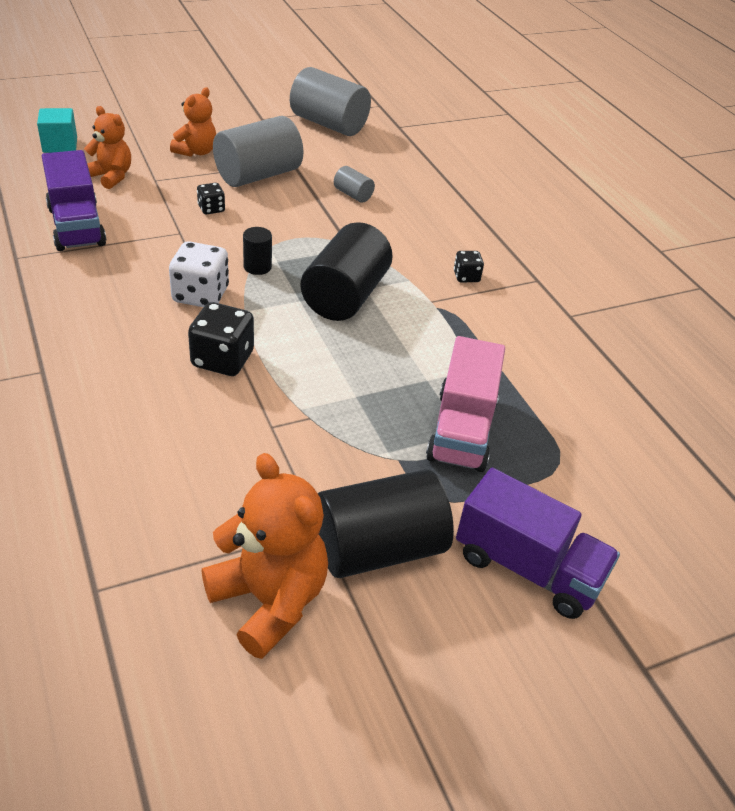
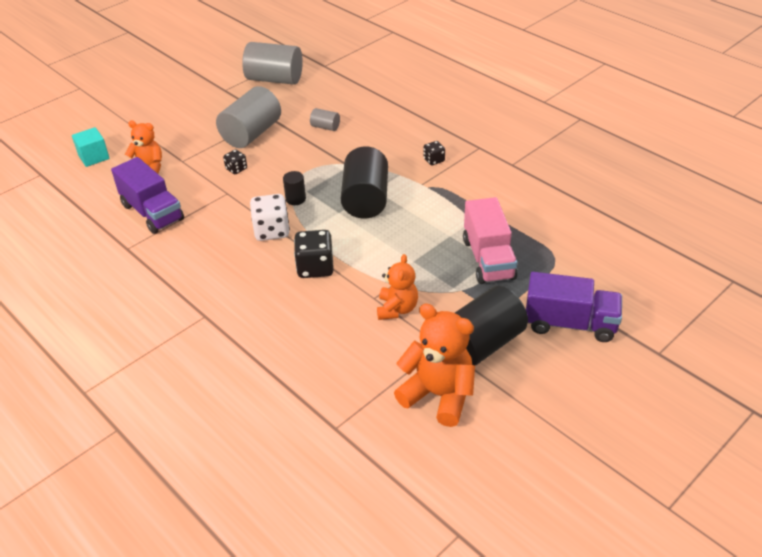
camera: 15 degrees left, 0 degrees up
(196, 151) = (196, 130): orange teddy bear -> orange teddy bear (397, 309)

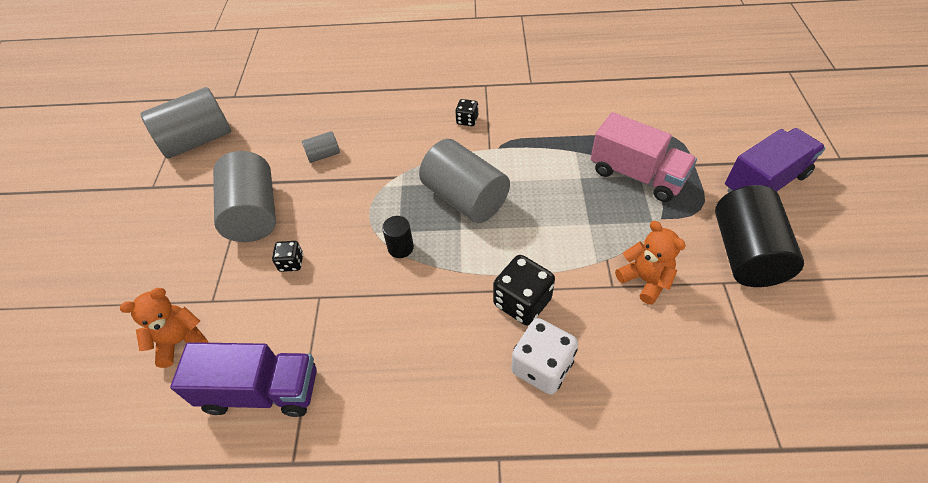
camera: 45 degrees left, 10 degrees up
(94, 157) = (78, 385): turquoise cube -> none
(271, 231) = (426, 300): white dice -> white dice (542, 367)
(365, 199) = (465, 198): black cylinder -> grey cylinder
(438, 395) = (792, 330): orange teddy bear -> none

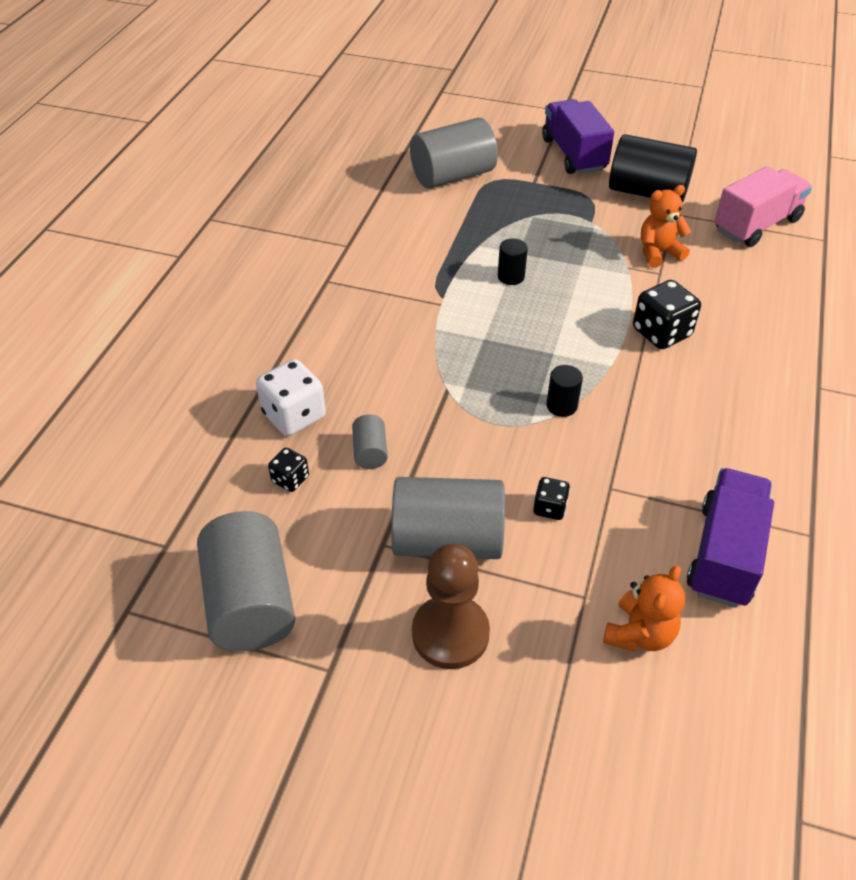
camera: 75 degrees left, 5 degrees down
(178, 234) = (450, 633): none -> brown pawn
(181, 341) = (639, 633): orange teddy bear -> orange teddy bear turned 135 degrees counterclockwise
(465, 198) = (509, 340): grey cylinder -> grey cylinder (453, 176)
(467, 120) = (382, 310): black dice -> black dice (290, 479)
(542, 367) = (734, 338): white dice -> white dice (294, 416)
(545, 181) = (511, 276): none -> black cylinder
(636, 175) = (531, 218): pink truck -> pink truck (756, 225)

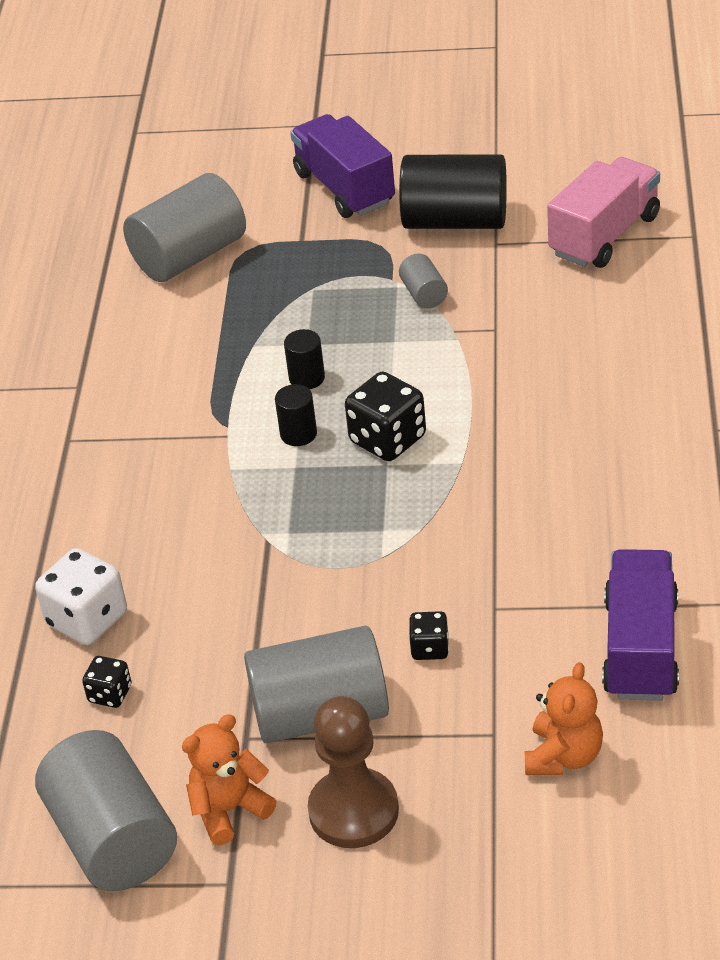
camera: 10 degrees left, 5 degrees down
(370, 452) = (197, 638): grey cylinder -> grey cylinder (424, 294)
(561, 406) = (413, 526): black cylinder -> black cylinder (298, 434)
(658, 253) = (488, 302): orange teddy bear -> orange teddy bear (229, 810)
(661, 333) = (514, 406): black dice -> black dice (388, 439)

